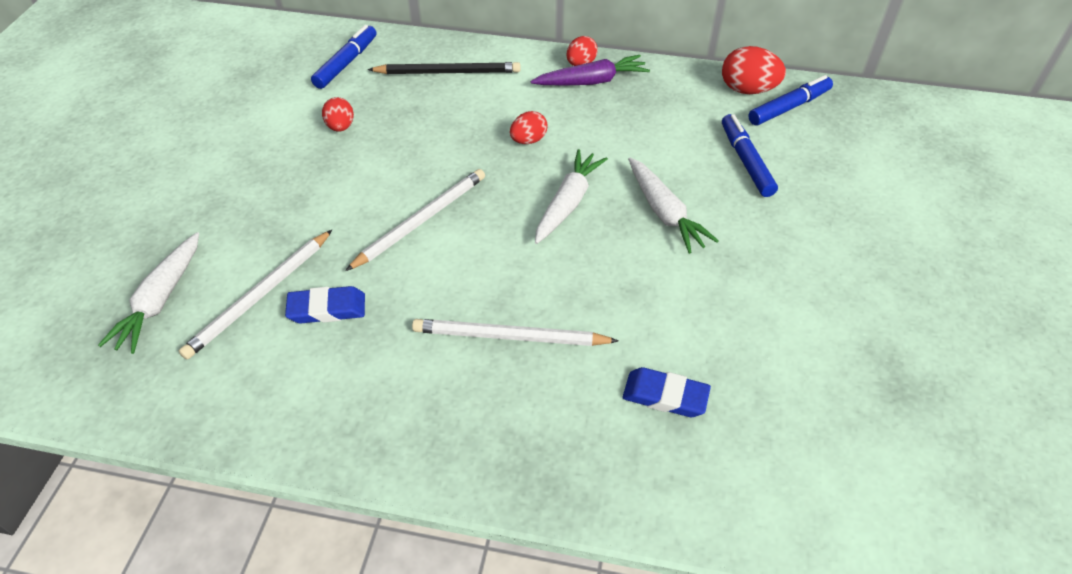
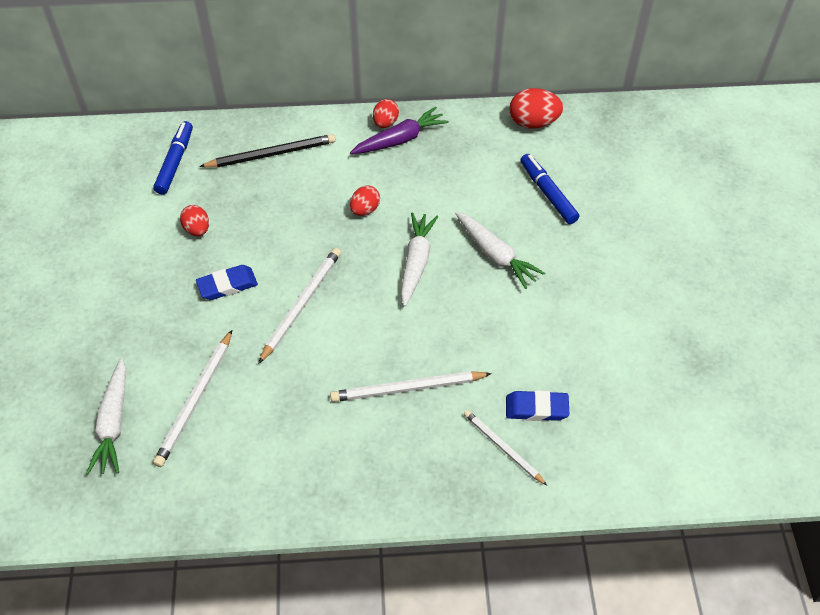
camera: 15 degrees left, 5 degrees up
(327, 309) = (255, 399): blue eraser -> blue eraser (227, 285)
(607, 435) = (503, 448): none -> white pencil
(789, 107) = (570, 133): blue marker -> none

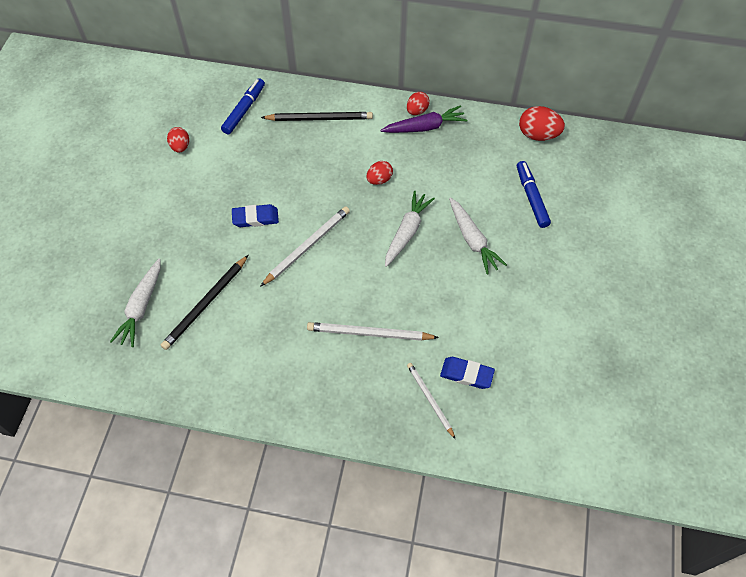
camera: 15 degrees right, 5 degrees up
(196, 400) = (206, 303): white pencil -> black pencil
(197, 229) = (245, 168): red egg -> red egg (180, 147)

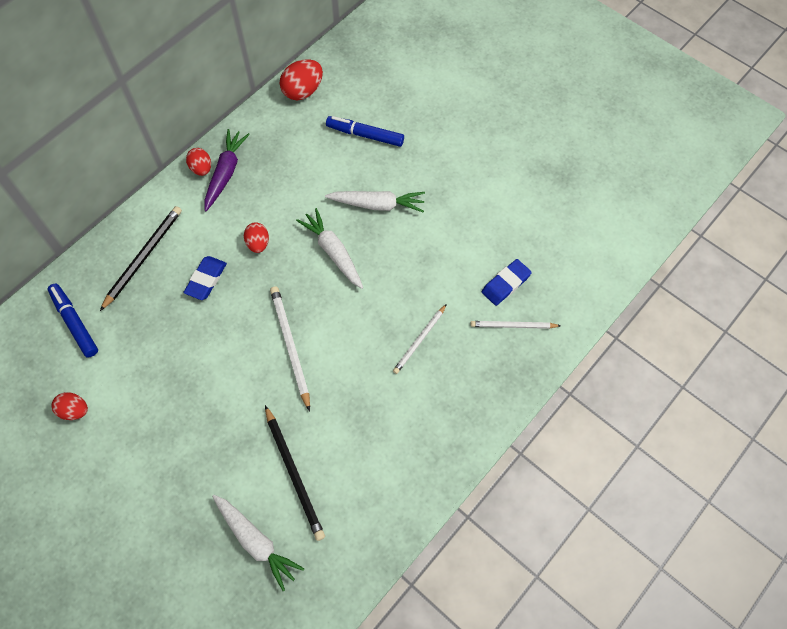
camera: 60 degrees left, 5 degrees up
(255, 218) = (223, 378): blue eraser -> blue eraser (206, 279)
(370, 333) = (420, 340): white pencil -> white pencil, size x0.66

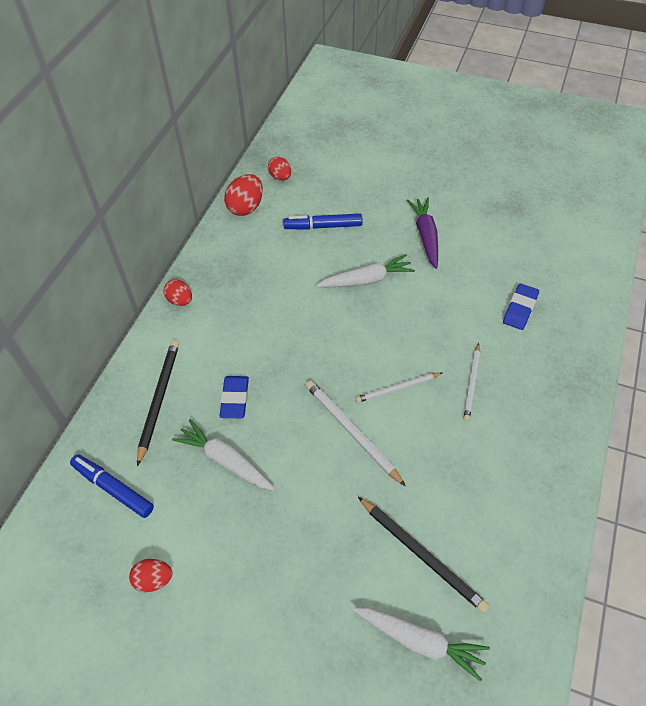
camera: 20 degrees left, 10 degrees down
(226, 173) = (206, 297): purple carrot -> purple carrot (425, 236)
(258, 243) = (270, 349): red egg -> red egg (280, 177)
(333, 252) = (347, 333): white carrot -> white carrot (225, 460)
(513, 326) = (548, 342): white pencil -> white pencil (398, 388)

